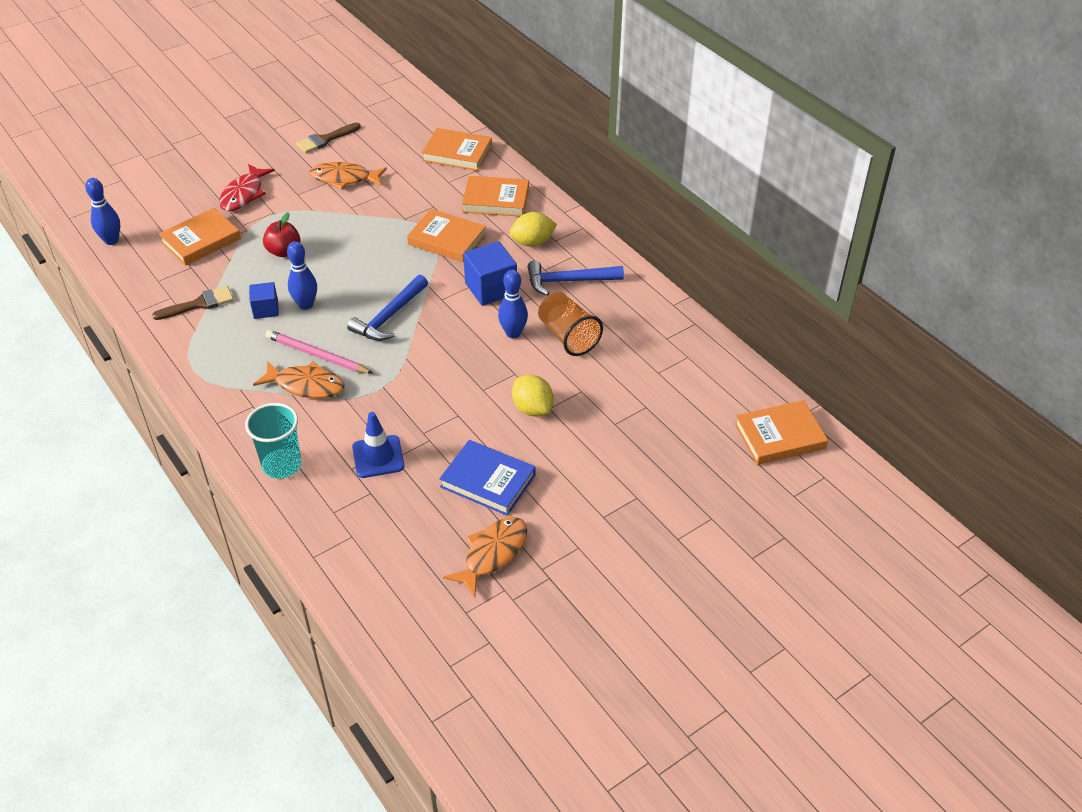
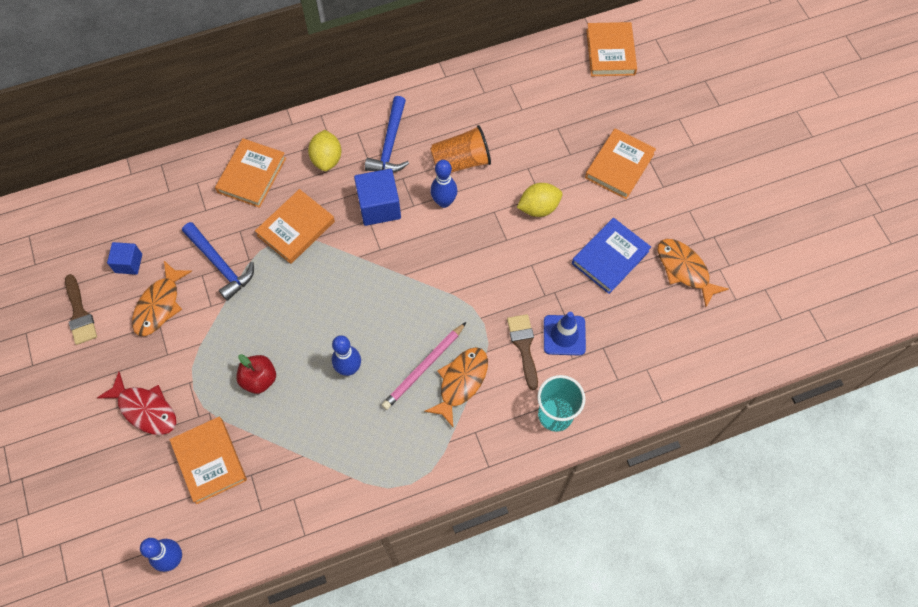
camera: 75 degrees left, 20 degrees up
(199, 304) = (314, 470): brown brush -> brown brush (524, 346)
(266, 309) = (343, 406): blue cube -> blue cube (128, 263)
(389, 316) = (390, 297): blue hammer -> blue hammer (220, 264)
(457, 153) = (161, 193): orange book -> orange book (619, 166)

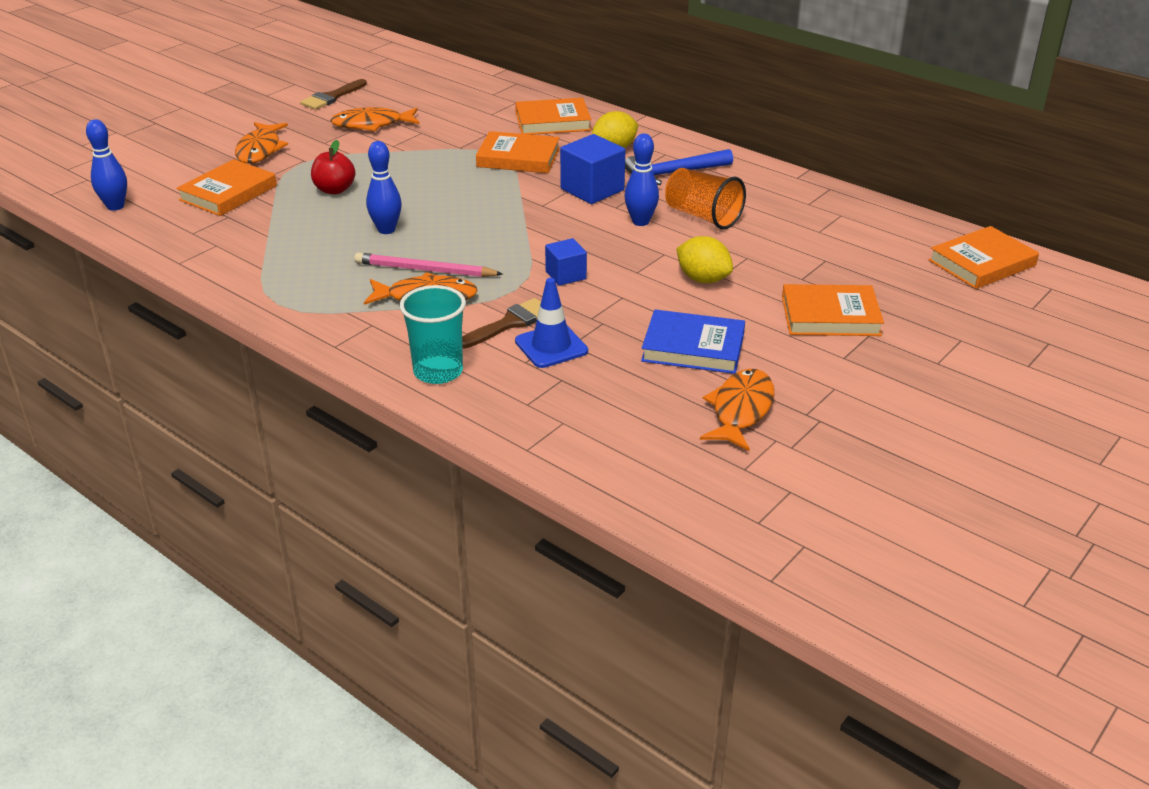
camera: 60 degrees right, 30 degrees down
(128, 263) = (401, 100): blue cube -> blue cube (566, 275)
(145, 409) = (260, 150): red fish -> orange fish
(220, 264) = (441, 136): blue hammer -> none

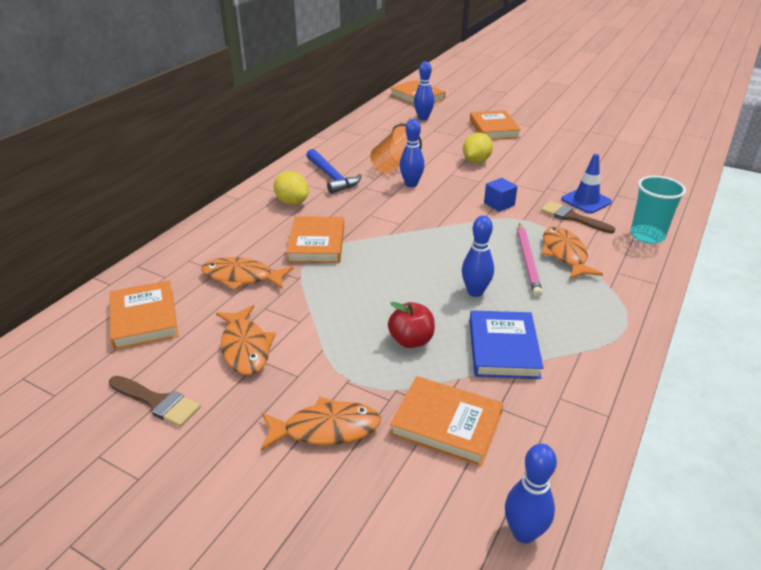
camera: 100 degrees left, 0 degrees up
(553, 121) = (237, 235): orange book -> orange book (144, 318)
(592, 189) = (367, 205): blue cube -> none
(693, 347) = (552, 160): blue book -> blue book (503, 348)
(740, 410) = (599, 147): orange fish -> orange fish (242, 277)
(878, 257) = (423, 118): none -> blue bowling pin

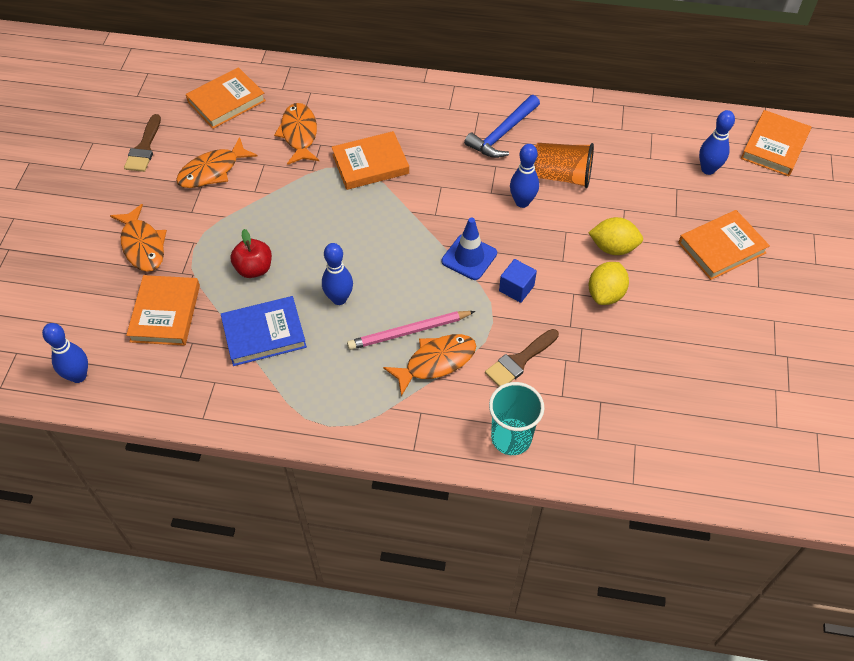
camera: 70 degrees right, 20 degrees up
(292, 202) = (436, 121): yellow lemon -> yellow lemon (605, 294)
(572, 217) = (519, 361): brown brush -> brown brush turned 150 degrees counterclockwise
(586, 201) = (567, 371): blue traffic cone -> blue traffic cone (469, 257)

